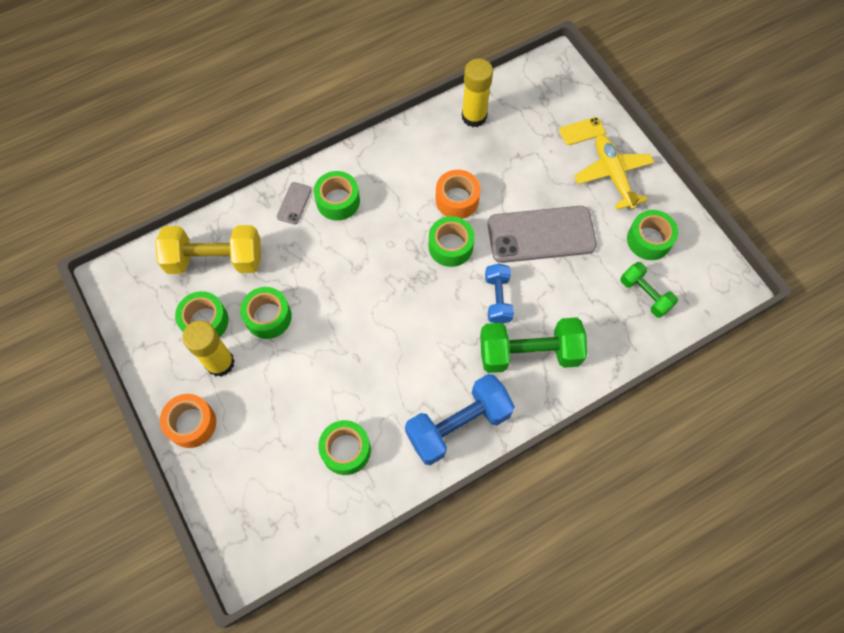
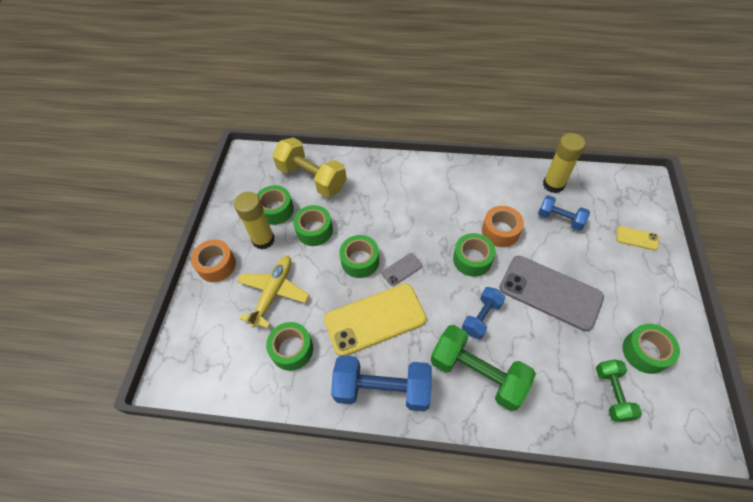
camera: 40 degrees right, 10 degrees down
(294, 203) = (386, 172): grey phone -> grey phone (401, 269)
(338, 201) = (415, 186): green tape -> green tape (360, 261)
(402, 367) = (375, 319): none -> yellow phone
(503, 152) = (560, 219): none -> blue dumbbell
(612, 175) = (643, 283): yellow plane -> yellow plane (273, 293)

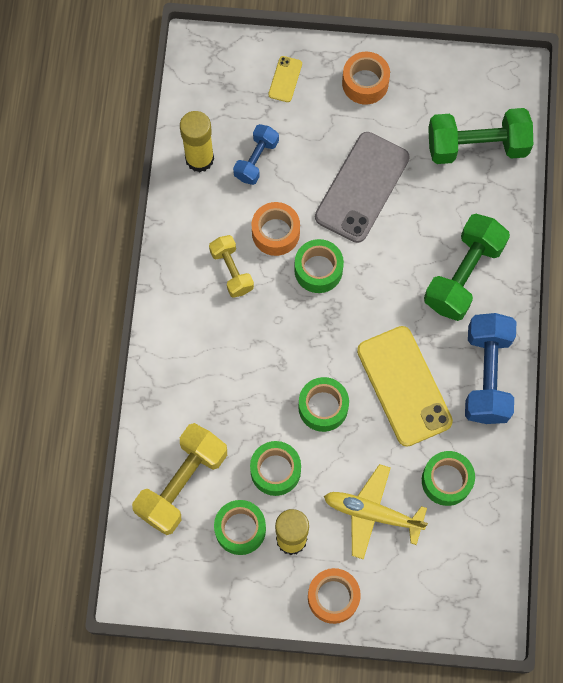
camera: 95 degrees left, 15 degrees up
(401, 269) = (335, 355): grey phone -> none
(466, 204) = (231, 271): none -> yellow dumbbell
(481, 317) = (396, 266): blue dumbbell -> none
(612, 394) = (477, 146): green dumbbell -> green dumbbell, size x1.72
(645, 352) = (430, 105): green tape -> none
(651, 297) = (365, 83): none -> orange tape

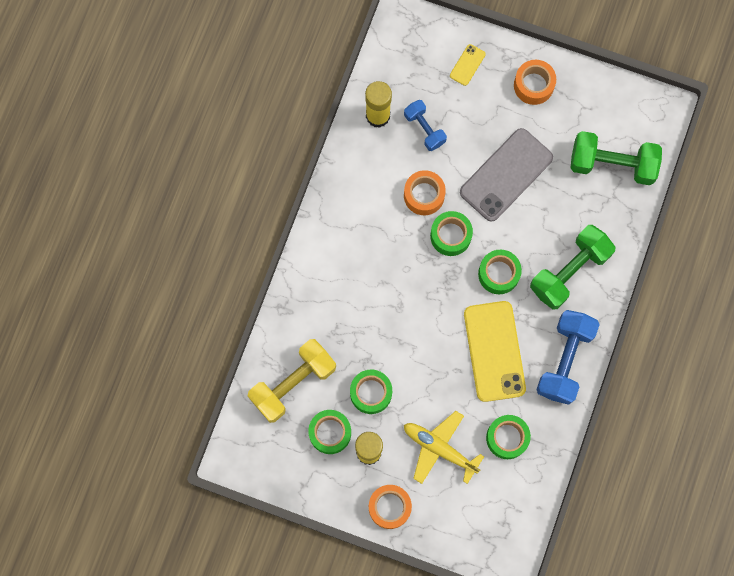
camera: 15 degrees right, 5 degrees up
(231, 271) = (379, 218): yellow dumbbell -> none
(256, 160) = (424, 129): blue dumbbell -> blue dumbbell turned 75 degrees counterclockwise
(323, 407) = (423, 351): green tape -> green tape (498, 274)

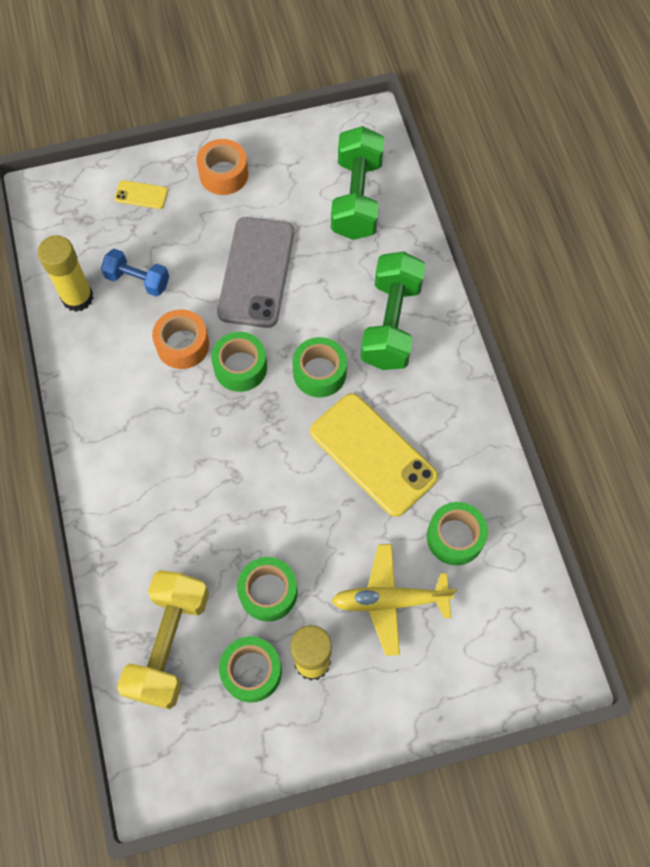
camera: 35 degrees left, 10 degrees down
(389, 507) = (381, 710): orange tape -> none
(467, 65) = (141, 195): yellow phone -> yellow phone turned 75 degrees counterclockwise
(564, 360) = (453, 414): blue dumbbell -> none
(612, 164) = (357, 198): green dumbbell -> green dumbbell turned 60 degrees counterclockwise

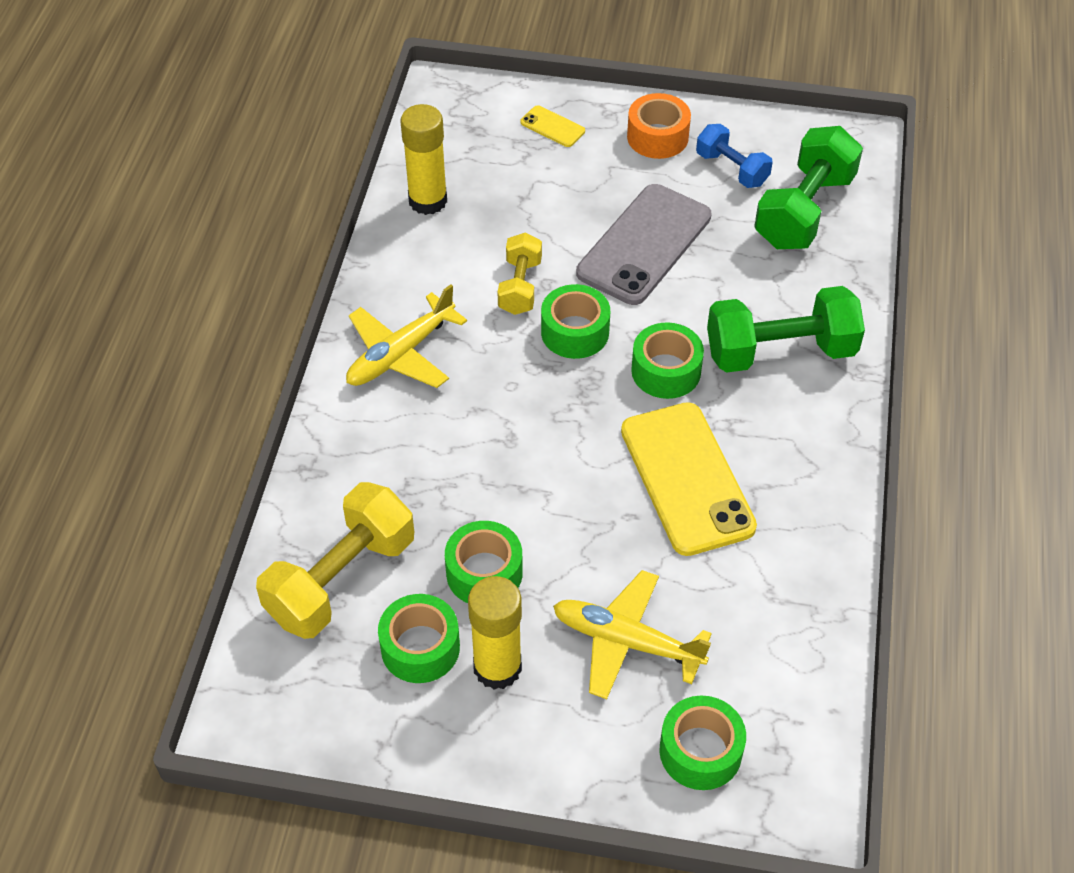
camera: 25 degrees right, 15 degrees down
(122, 439) = (401, 354): none -> yellow plane
(138, 280) = (504, 206): blue dumbbell -> blue dumbbell (732, 169)
(182, 345) = (520, 286): orange tape -> yellow dumbbell
(391, 323) = (780, 351): green dumbbell -> green dumbbell turned 45 degrees clockwise
(455, 537) = (744, 606): green tape -> green tape (700, 751)

